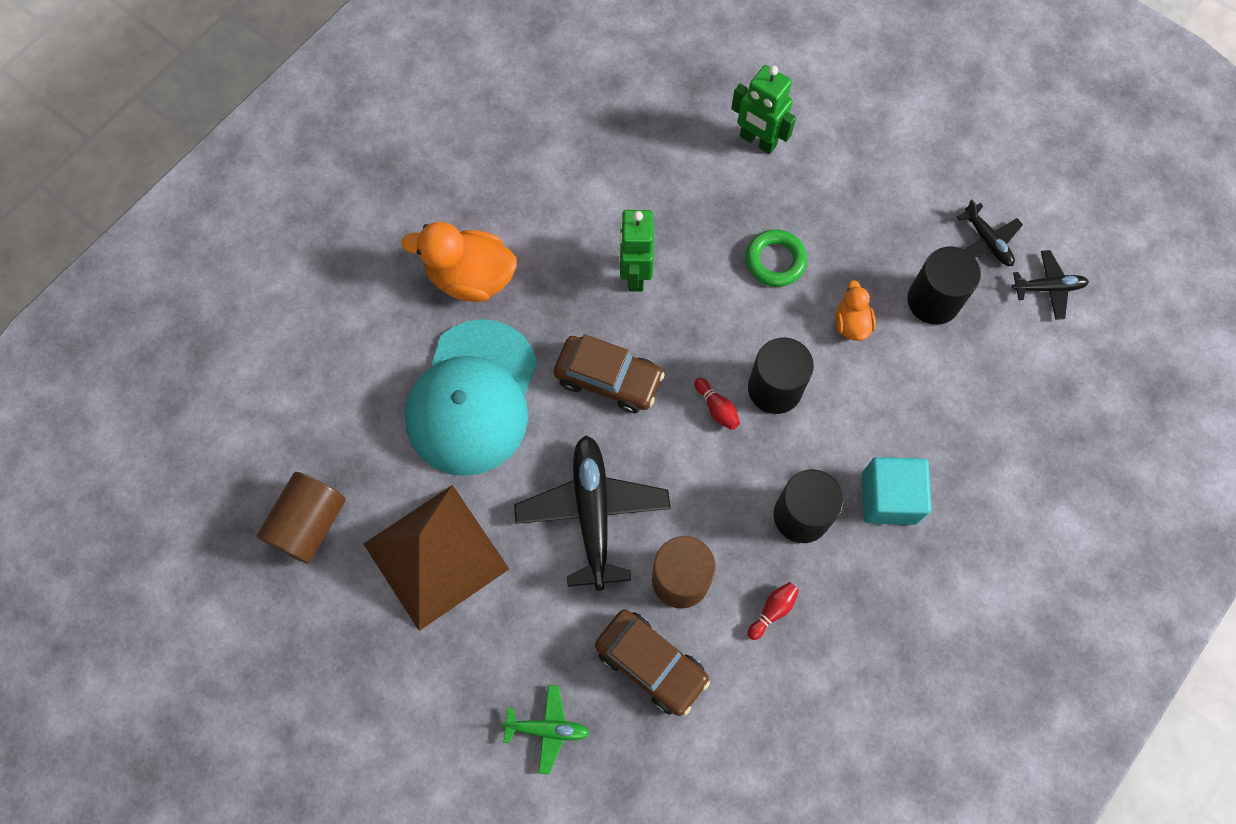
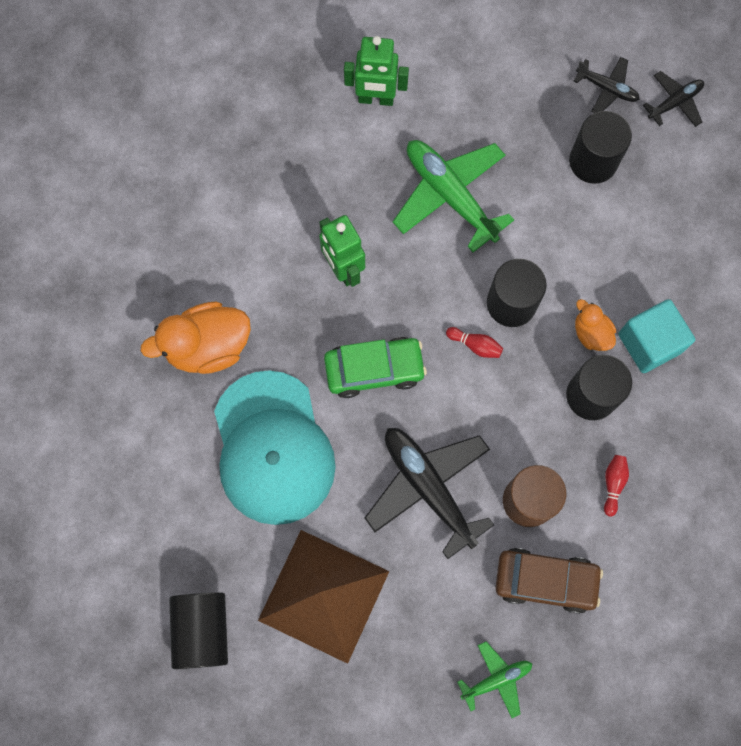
camera: 30 degrees left, 5 degrees up
(309, 524) = (202, 630): brown cylinder -> black cylinder
(608, 379) = (374, 369): brown car -> green car
(775, 261) = (450, 195): green ring -> green plane
(851, 323) = (540, 215): orange duck -> orange duck (591, 333)

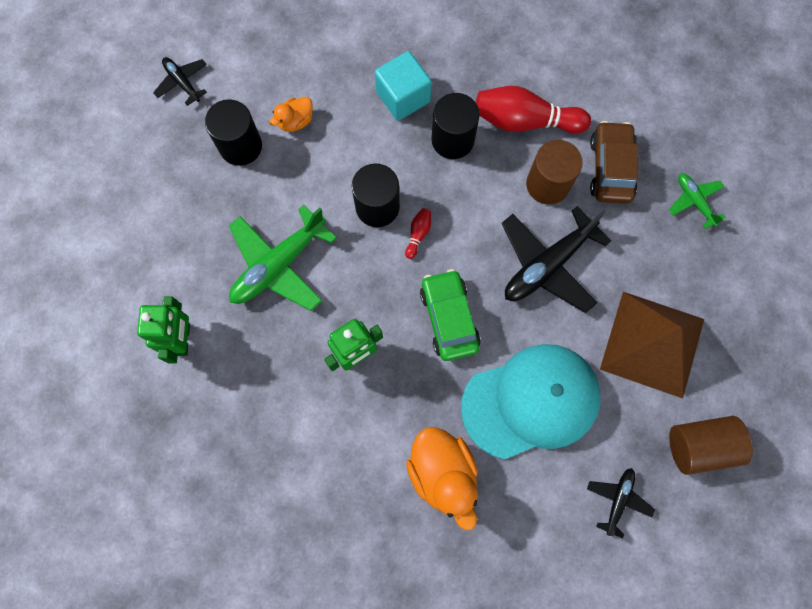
camera: 95 degrees left, 0 degrees up
(202, 630) = (700, 446): black cylinder -> brown cylinder
(591, 333) = (399, 142): orange duck -> orange duck (295, 121)
(607, 88) = (169, 137): black plane -> black plane (618, 500)
(613, 484) = (525, 121): red bowling pin -> red bowling pin, size x2.30

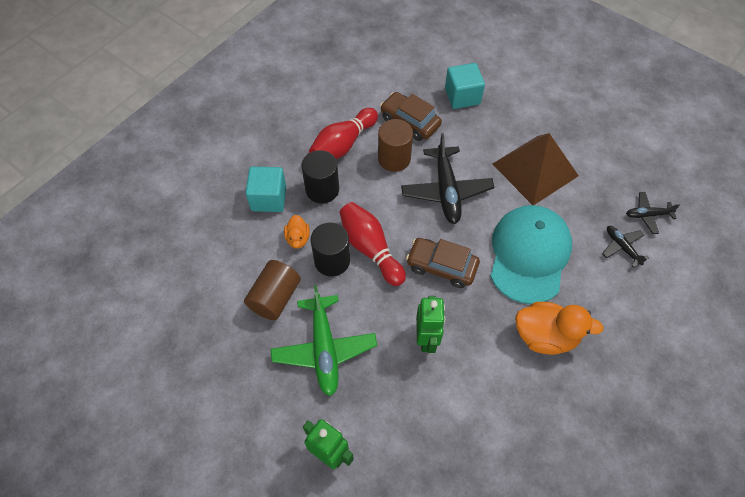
camera: 55 degrees left, 15 degrees down
(182, 82) = (130, 328): black plane -> black plane (647, 215)
(240, 146) = (214, 319): black cylinder -> none
(295, 121) = (228, 272): orange duck -> orange duck (298, 238)
(418, 234) = (370, 248): red bowling pin -> red bowling pin, size x2.30
(449, 318) = (441, 266): green car -> brown car
(694, 201) = (462, 96): green plane -> turquoise cube
(700, 446) = (613, 185): brown cylinder -> brown cylinder (275, 297)

